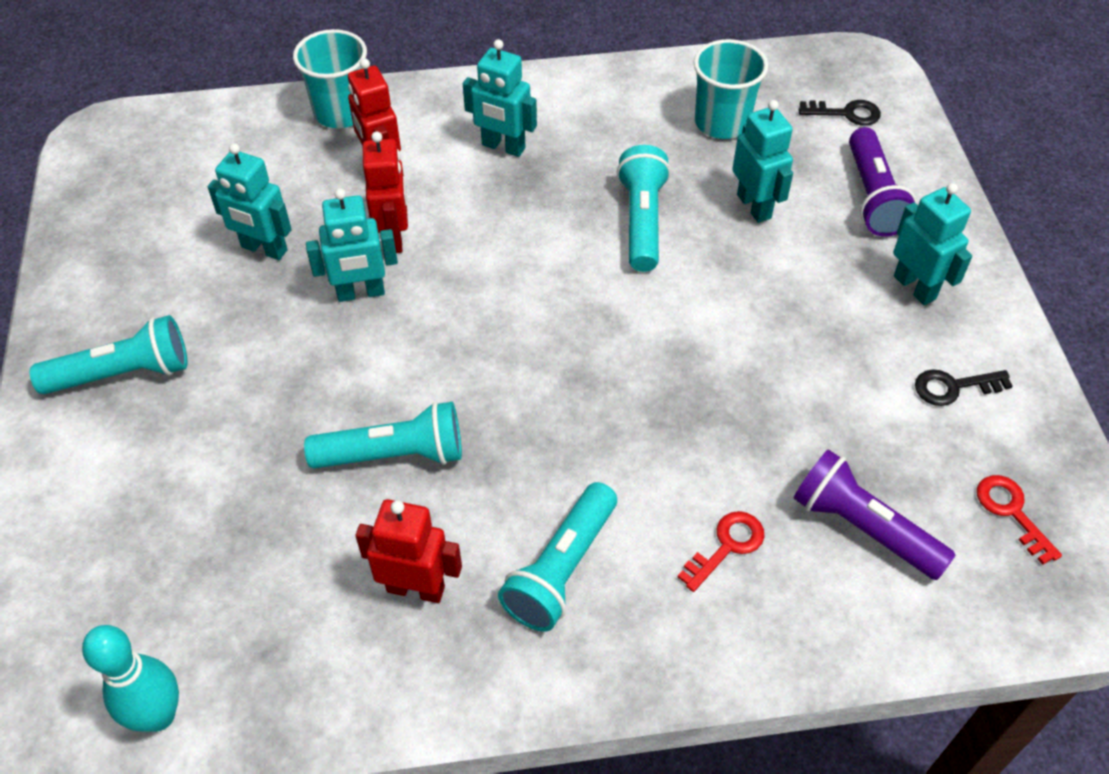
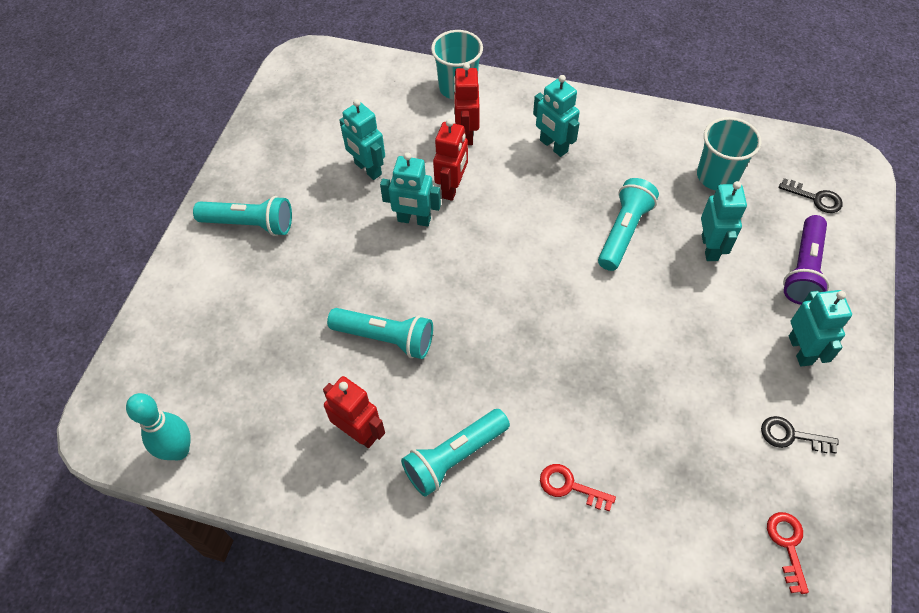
camera: 25 degrees right, 5 degrees up
(727, 546) = (570, 486): red key -> red key turned 135 degrees counterclockwise
(863, 527) = (672, 512): purple flashlight -> none

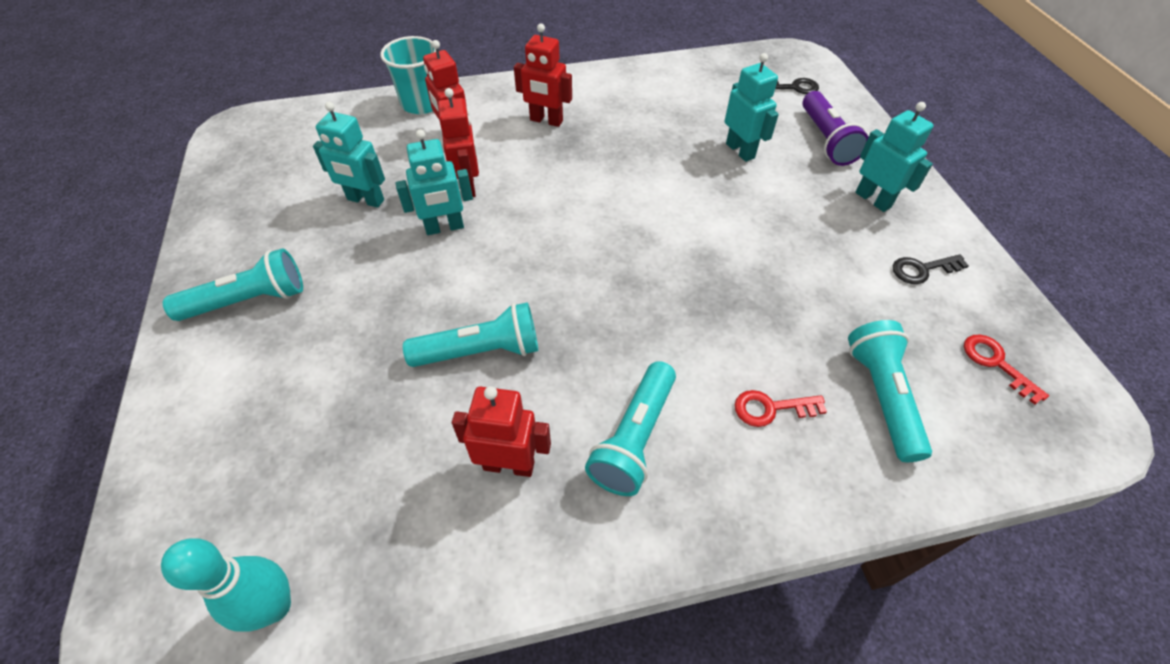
camera: 30 degrees left, 5 degrees down
(553, 146) = (546, 121): turquoise robot -> red robot
(624, 232) = (658, 165): turquoise flashlight -> turquoise flashlight (881, 396)
(717, 176) = (705, 97): turquoise cup -> none

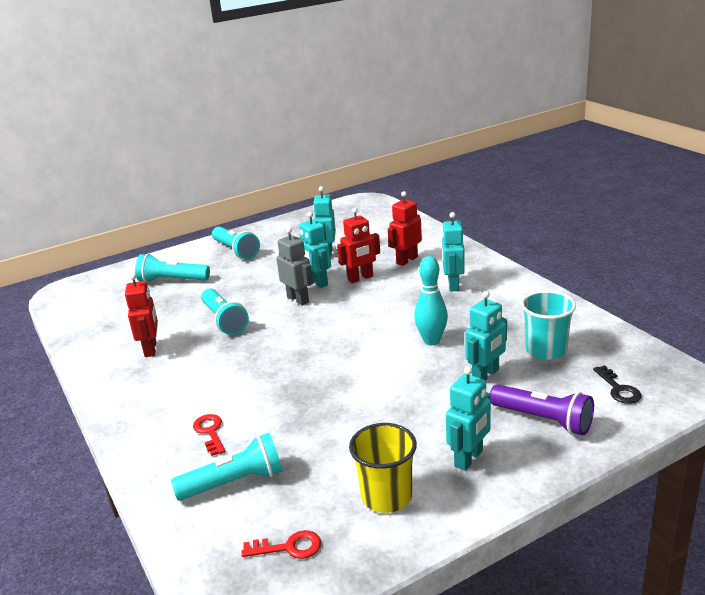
camera: 75 degrees right, 25 degrees down
(275, 606) = (73, 314): turquoise bowling pin -> turquoise bowling pin (431, 341)
(422, 104) = (434, 240): turquoise cup -> turquoise cup (546, 350)
(478, 257) = (298, 299): none -> grey robot
(546, 121) = (453, 285): red robot -> turquoise robot
(634, 438) = (176, 384): turquoise flashlight -> turquoise flashlight (172, 280)
(826, 140) = (543, 420): purple flashlight -> purple flashlight turned 120 degrees counterclockwise
(922, 269) = (386, 496): black key -> yellow cup
(996, 363) = (288, 547): red key -> red key turned 45 degrees clockwise

